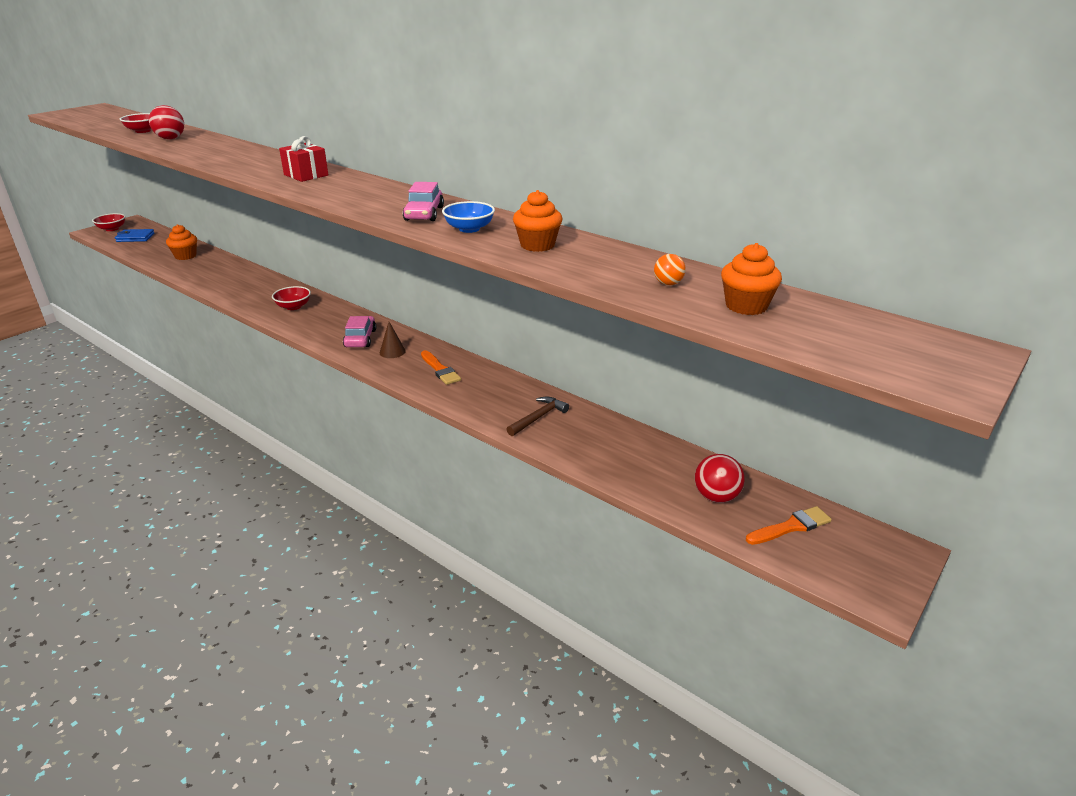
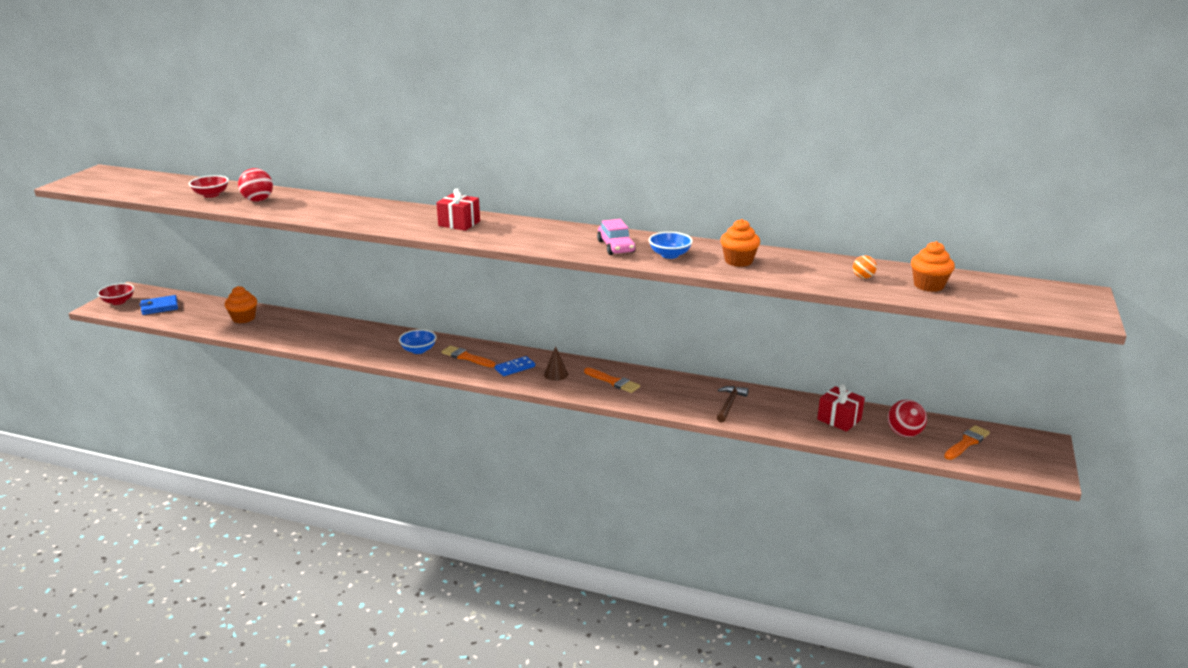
camera: 20 degrees left, 5 degrees down
(293, 307) = (418, 350): red bowl -> blue bowl
(327, 320) = (466, 357): none -> orange brush
(360, 338) = (515, 368): pink car -> blue domino
(649, 461) = (839, 419): none -> red gift

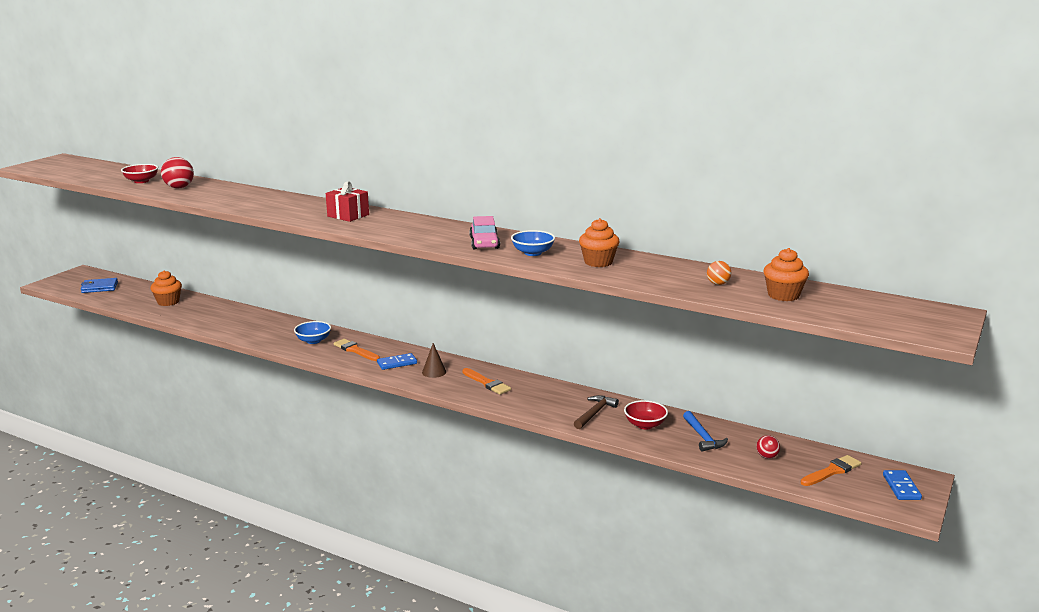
camera: 10 degrees right, 5 degrees down
(118, 302) = (66, 280): red bowl -> red bowl (645, 425)
(839, 419) = (703, 437): red gift -> blue hammer
(904, 434) = (767, 457): red ball -> red ball, size x0.58
(1032, 452) = (901, 487): none -> blue domino

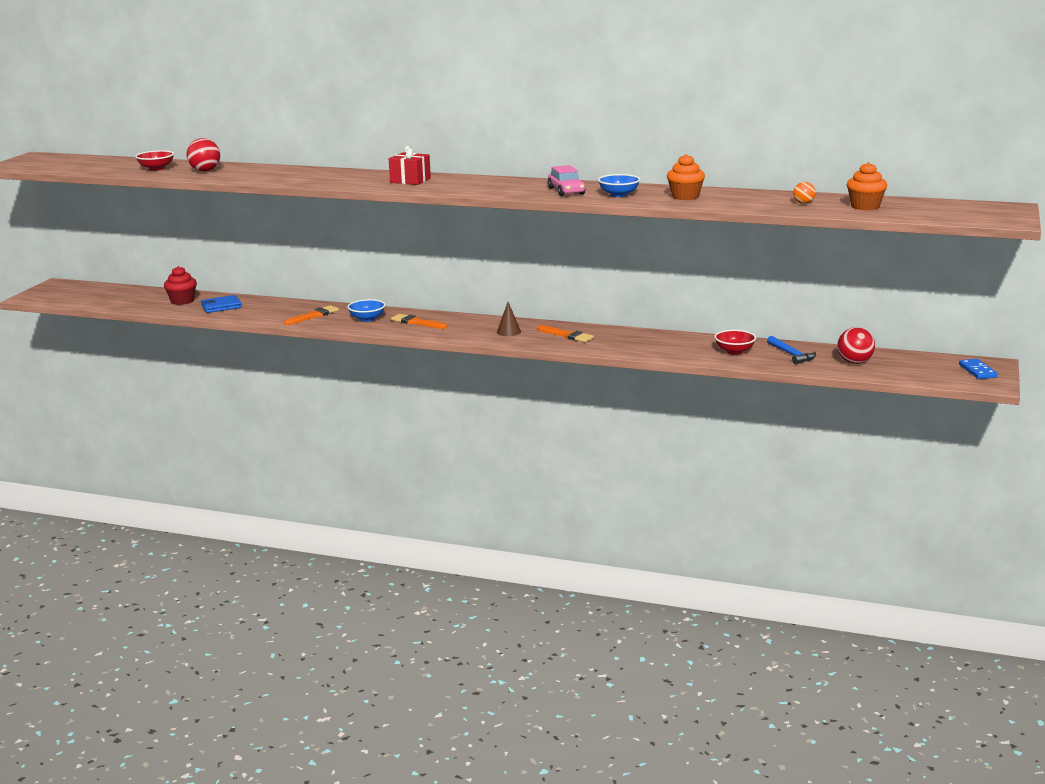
camera: 10 degrees left, 0 degrees up
(99, 287) = (92, 295): blue wallet -> blue wallet (221, 306)
(168, 302) = (182, 301): orange cupcake -> red cupcake
(397, 363) = (467, 328): blue domino -> none
(594, 413) = (683, 347): brown hammer -> none
(767, 457) = (854, 362): red ball -> red ball, size x1.72
(832, 471) = (915, 366): orange brush -> orange brush (313, 316)

